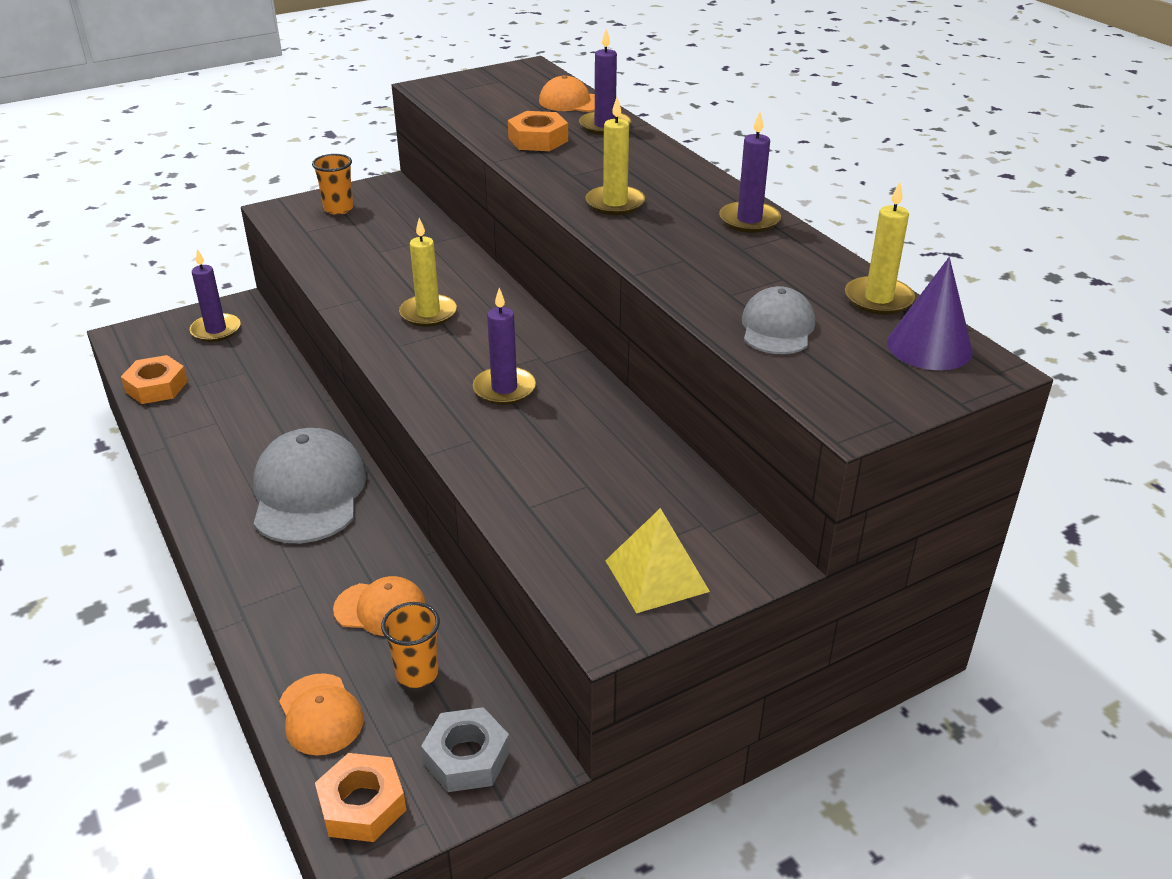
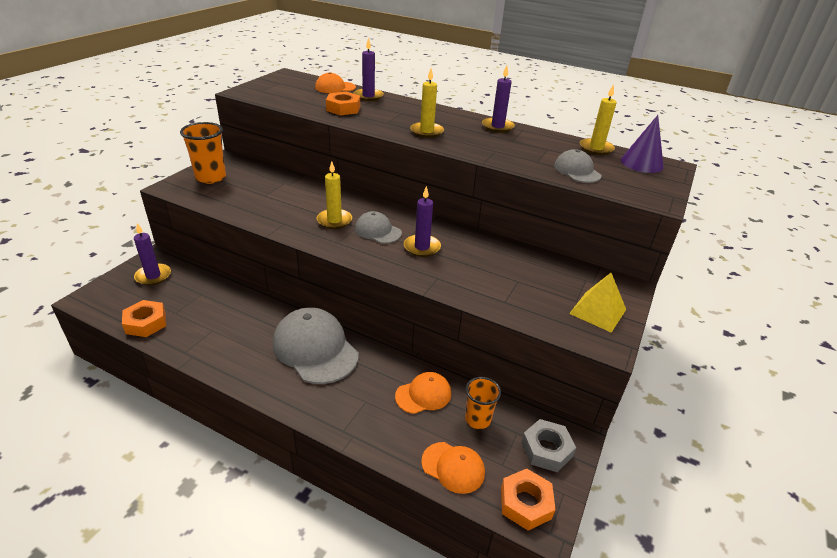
camera: 35 degrees left, 0 degrees up
(338, 209) = (211, 177): orange cup -> orange cup, size x1.53
(470, 346) = (378, 231): none -> grey cap

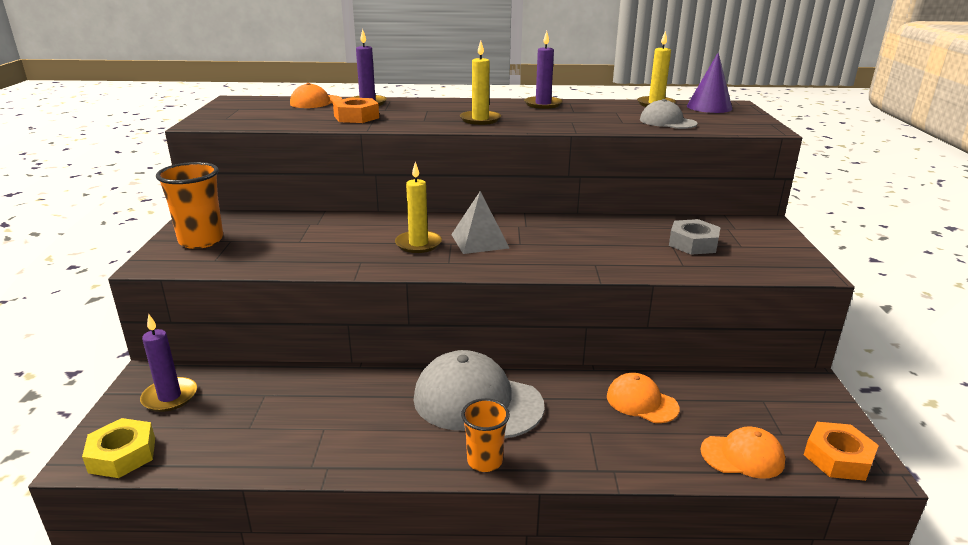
camera: 25 degrees left, 10 degrees down
(103, 304) = (122, 455): none -> yellow nut
(146, 323) = (217, 454): orange nut -> none
(378, 231) = (479, 241): grey cap -> grey pyramid
(422, 247) = (545, 243): purple candle -> none
(423, 395) = (641, 402): orange cap -> orange cap turned 90 degrees counterclockwise
(477, 419) = (716, 403): orange cup -> orange cup (484, 461)
(546, 449) = (803, 404): grey nut -> grey nut (693, 244)
(597, 311) = (769, 249): yellow pyramid -> none

